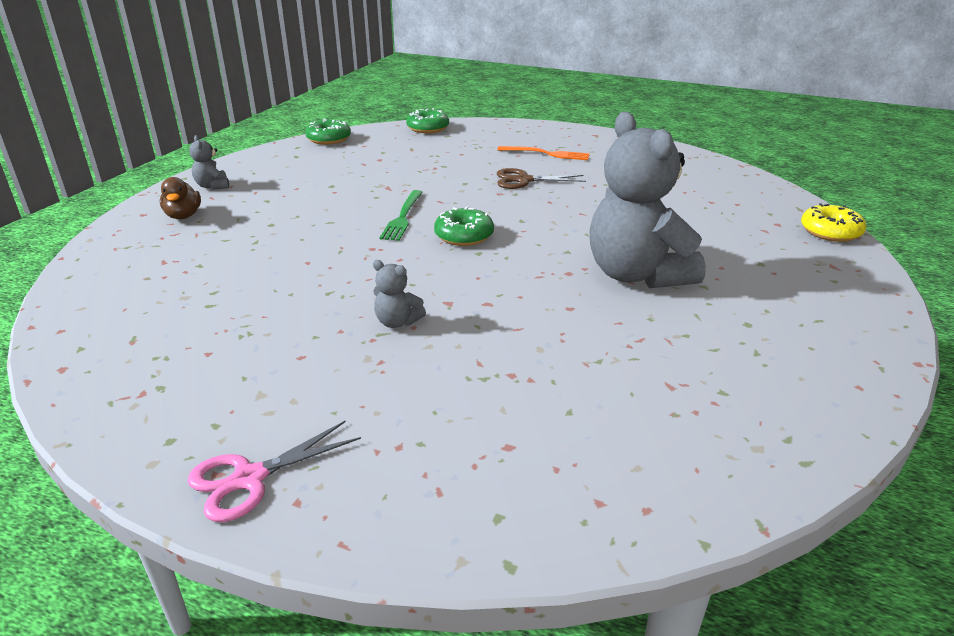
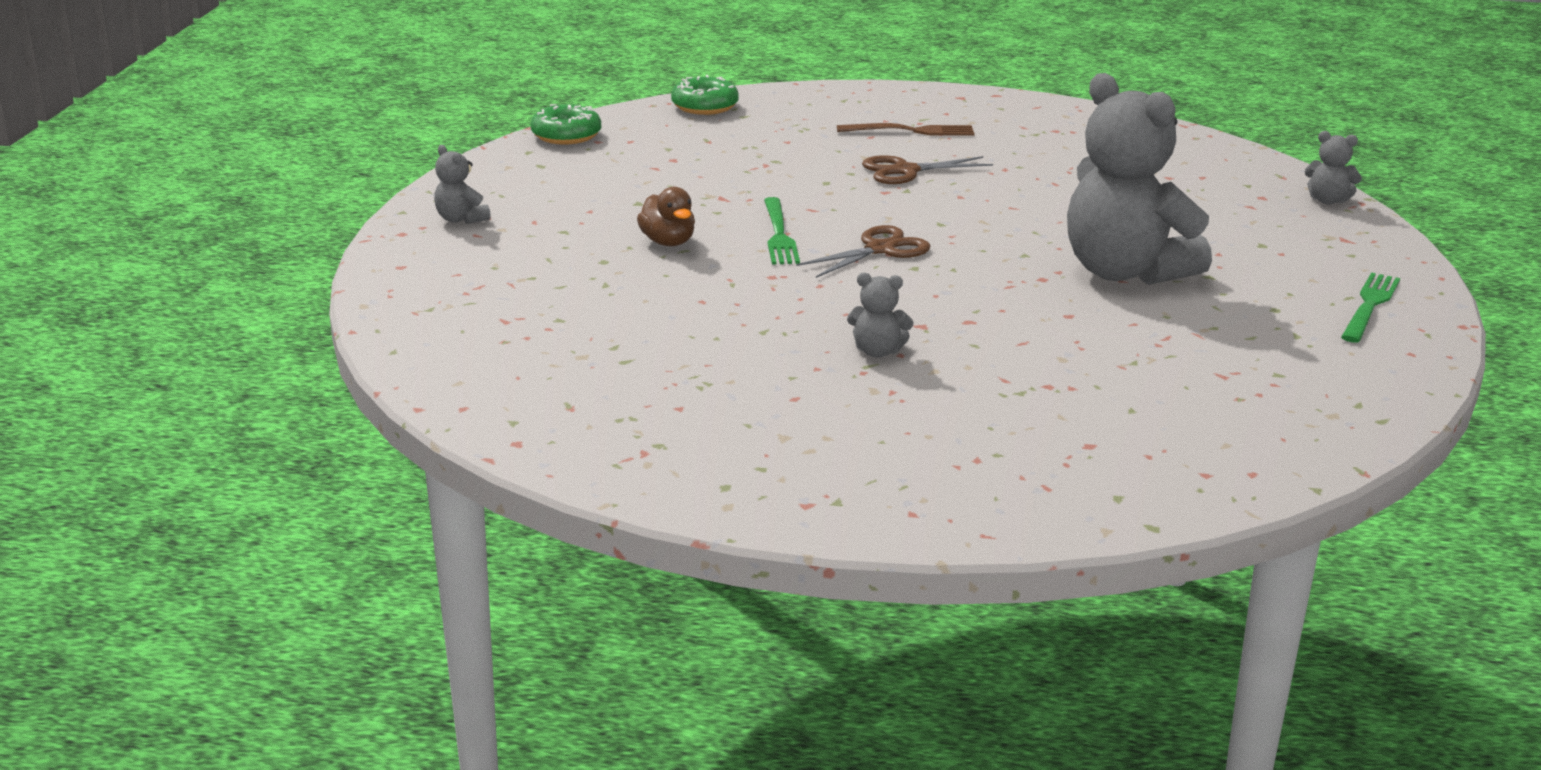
camera: 15 degrees left, 5 degrees down
(183, 216) = (465, 262): brown duck -> brown duck (668, 242)
(249, 478) = (846, 503): pink scissors -> none
(464, 236) = (880, 249): green donut -> brown scissors
(548, 154) = (912, 131): orange fork -> brown fork
(830, 232) = (1328, 200): yellow donut -> grey teddy bear
(835, 330) = (1370, 305): none -> green fork

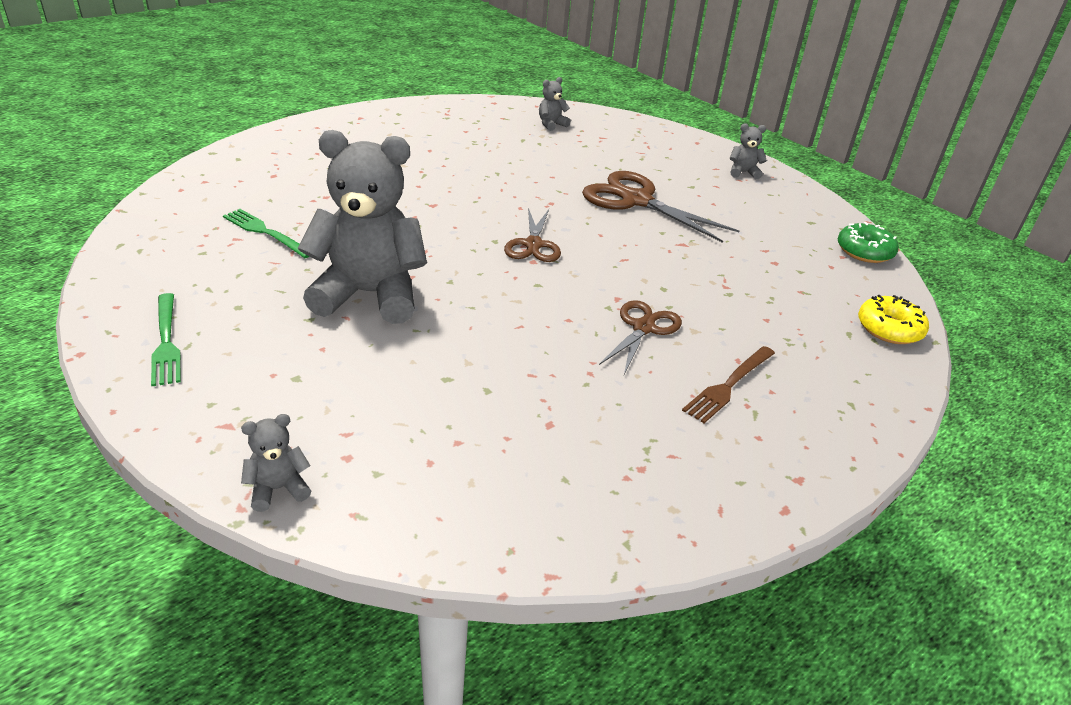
camera: 130 degrees right, 10 degrees up
(668, 242) = (636, 200): brown duck -> brown scissors
(705, 106) = (889, 329): green donut -> yellow donut
(779, 235) = (599, 230): green fork -> green fork (264, 232)
(877, 351) = (430, 182): grey teddy bear -> grey teddy bear (551, 124)

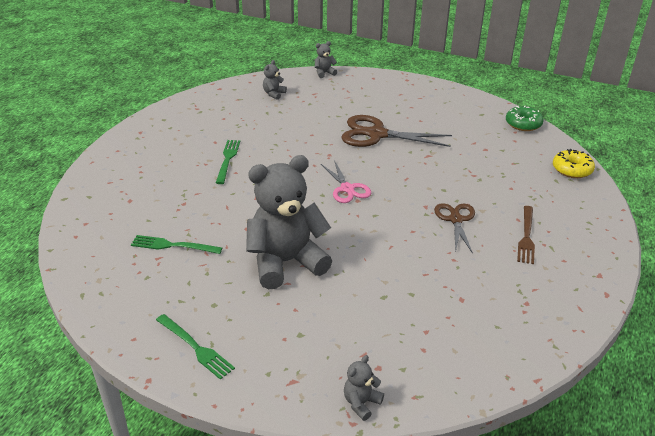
camera: 25 degrees left, 0 degrees up
(424, 170) = (227, 159): none -> green fork
(533, 245) = (347, 189): brown scissors -> pink scissors
(743, 172) = (418, 92): grey teddy bear -> grey teddy bear (324, 73)

